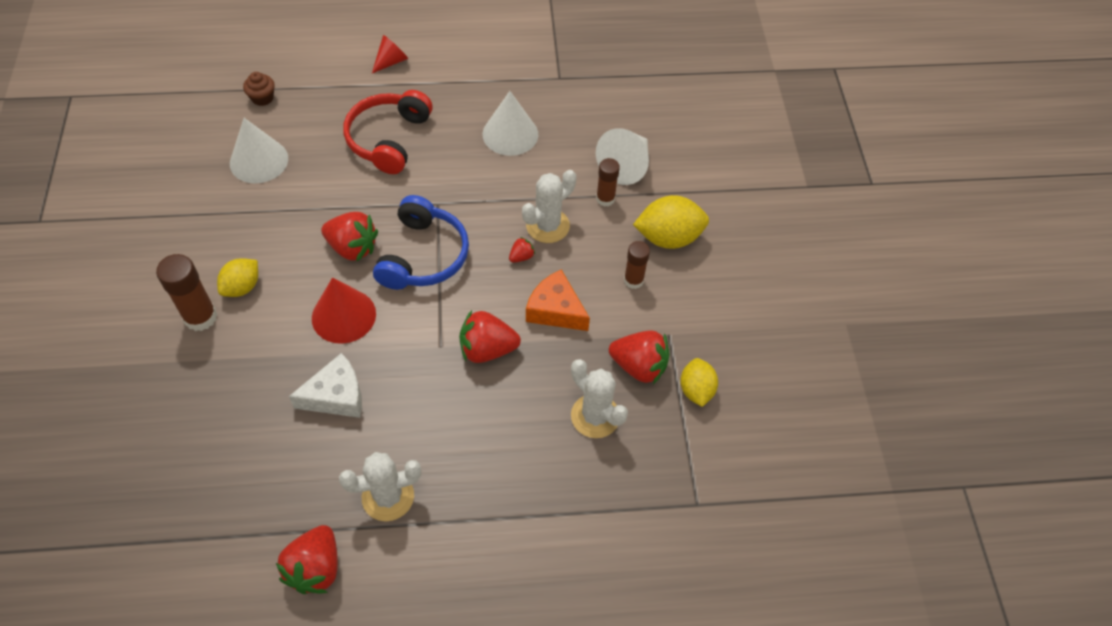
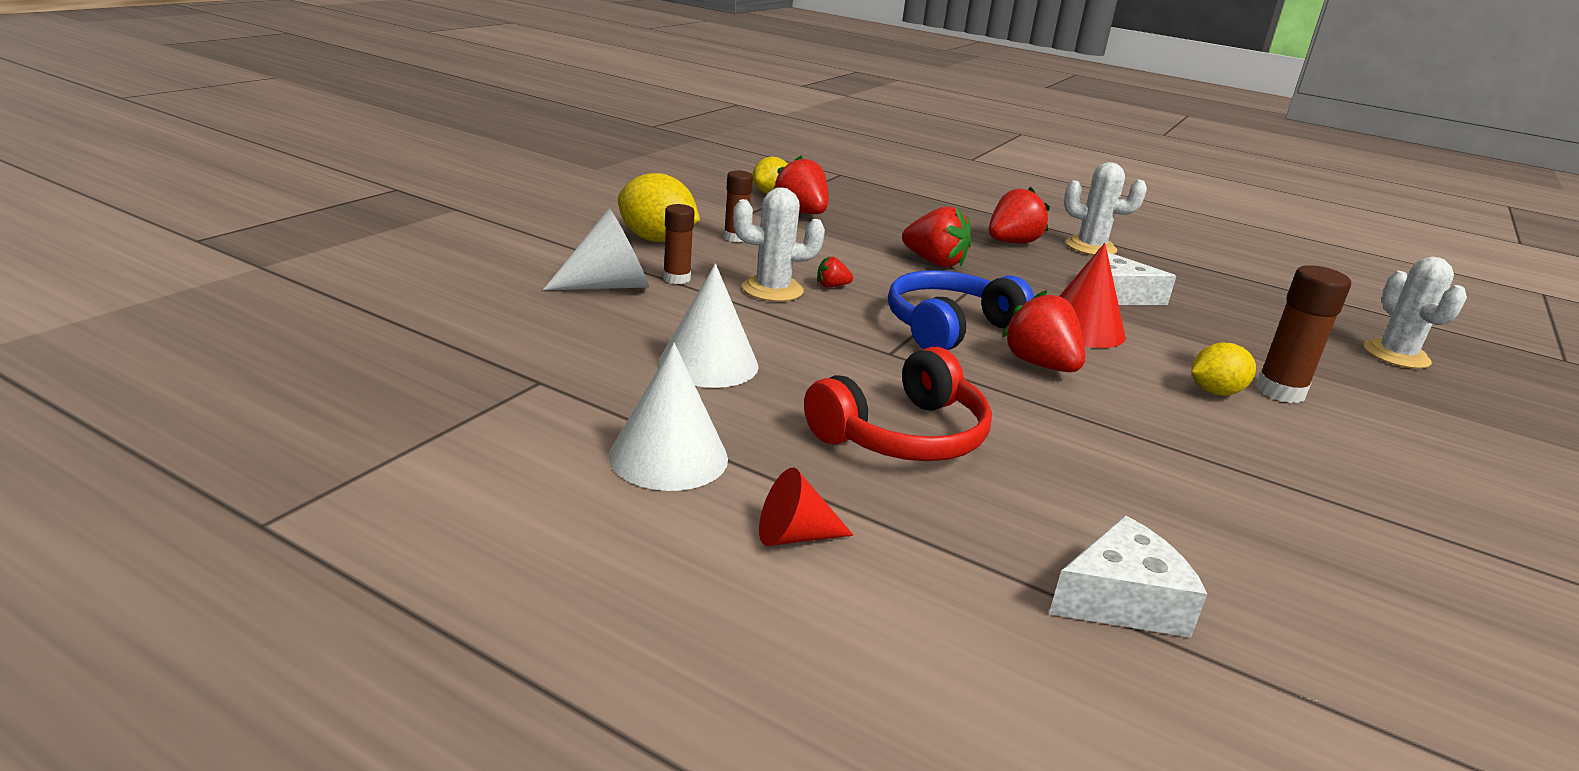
camera: 145 degrees left, 30 degrees down
(259, 161) = (1157, 504): white cone -> white cone (668, 457)
(262, 98) = (1121, 600): brown cupcake -> white cheese
(315, 568) = (1171, 247): red strawberry -> red strawberry (1011, 243)
(555, 310) = (838, 253): orange cheese -> none
(595, 416) = (871, 213): white cactus -> white cactus (1396, 355)

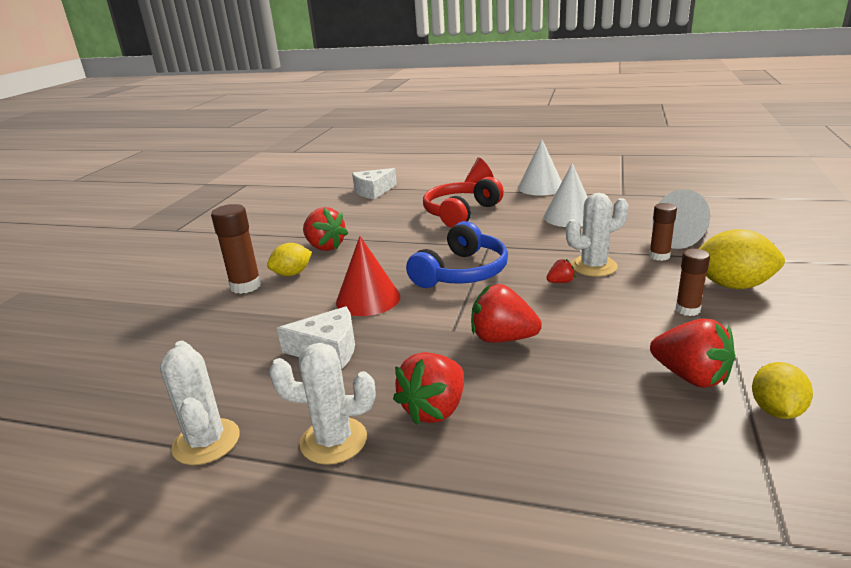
camera: 170 degrees right, 0 degrees up
(1040, 365) = (399, 262): red strawberry -> red strawberry (325, 247)
(1396, 355) = (102, 351): white cactus -> white cactus (206, 442)

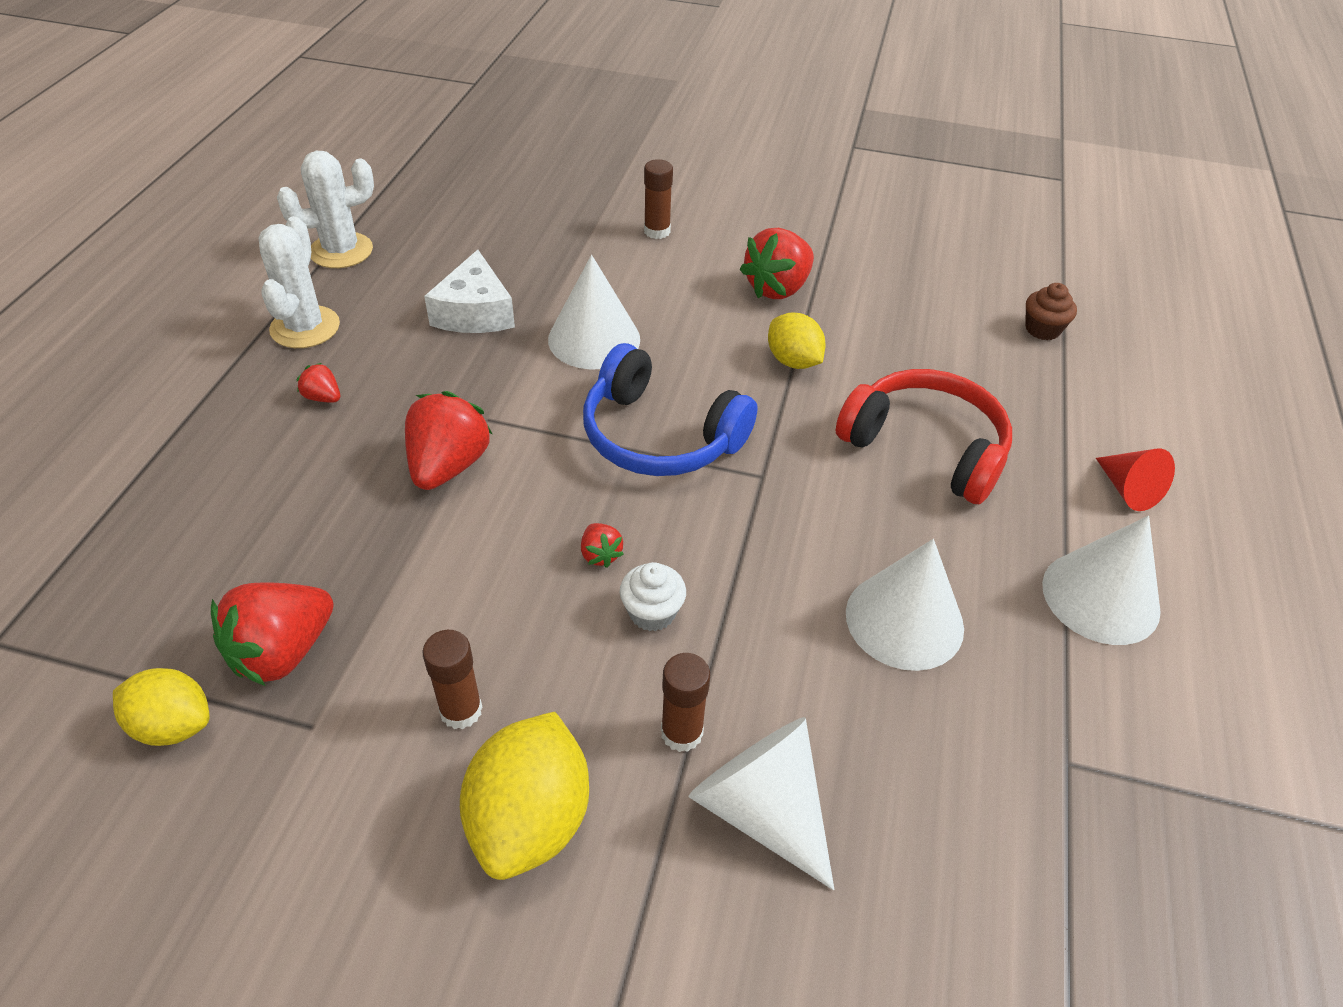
camera: 85 degrees right, 20 degrees up
(246, 286) = (657, 231): brown glue stick -> brown glue stick, size x0.64
(292, 274) = (687, 266): yellow lemon -> yellow lemon (793, 361)
(368, 299) = (594, 339): red cone -> white cone
(373, 191) = (1042, 329): white cheese -> brown cupcake
(434, 409) = (323, 397): red strawberry -> red strawberry, size x0.48
(593, 266) = (652, 612): white cactus -> white cupcake

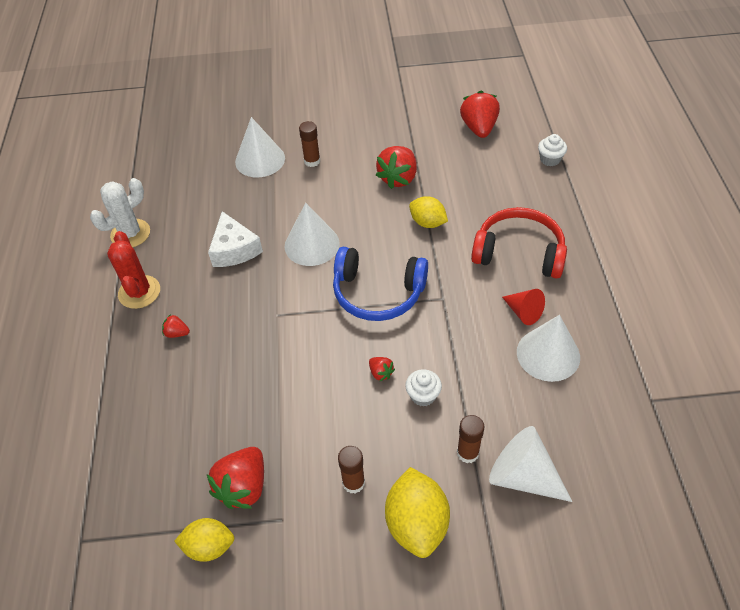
camera: 15 degrees left, 5 degrees up
(305, 327) = (139, 292): white cactus -> red cactus
(448, 466) = (272, 350): red strawberry -> red strawberry (479, 128)
(1042, 329) = (550, 159): brown cupcake -> white cupcake
(1100, 597) = (635, 308): white cone -> white cone (260, 160)
(1127, 490) = (627, 243): red cone -> red cone (523, 312)

